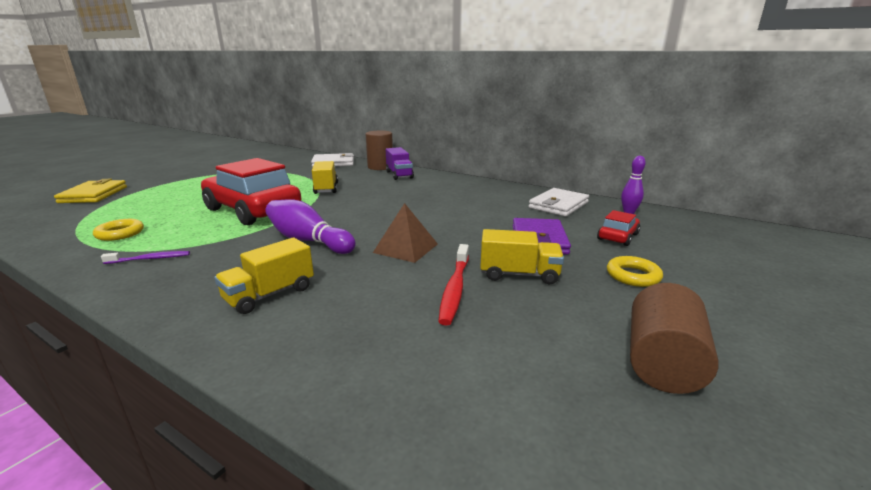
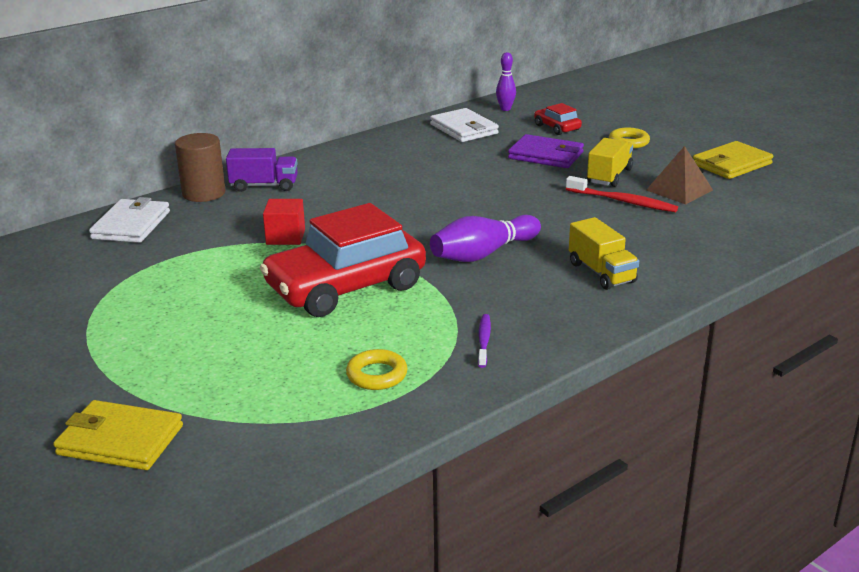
camera: 70 degrees left, 5 degrees up
(326, 188) = (285, 237): yellow truck -> red cube
(406, 248) = (532, 210): brown pyramid -> brown pyramid (679, 190)
(662, 362) = (731, 164): brown cylinder -> yellow wallet

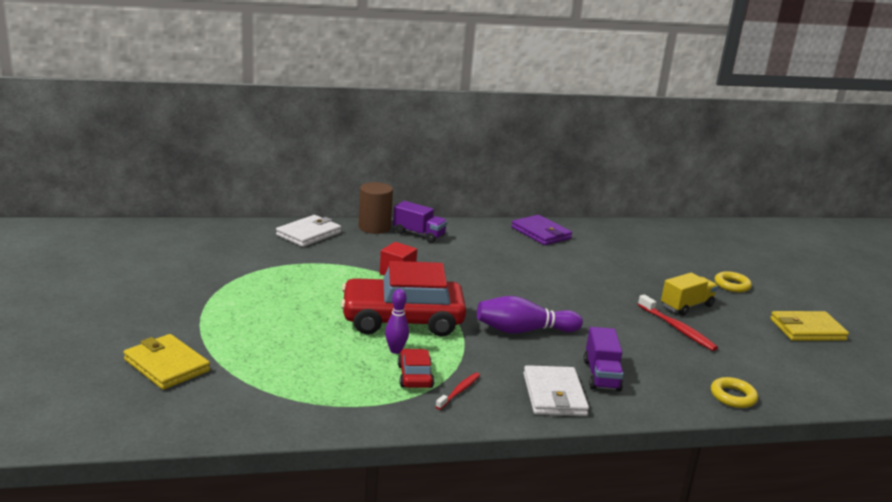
camera: 25 degrees right, 5 degrees down
(377, 375) = (361, 386): yellow ring -> yellow ring (733, 396)
(464, 129) = (605, 237): white wallet -> white wallet (554, 395)
(484, 341) = (459, 391): purple toothbrush -> red toothbrush
(505, 109) = (654, 231): purple bowling pin -> purple bowling pin (395, 350)
(546, 155) = (650, 275): purple wallet -> purple wallet (541, 233)
(557, 127) = (682, 257): red car -> red car (415, 376)
(601, 273) = (601, 375): yellow truck -> purple truck
(679, 190) = (736, 335): brown pyramid -> none

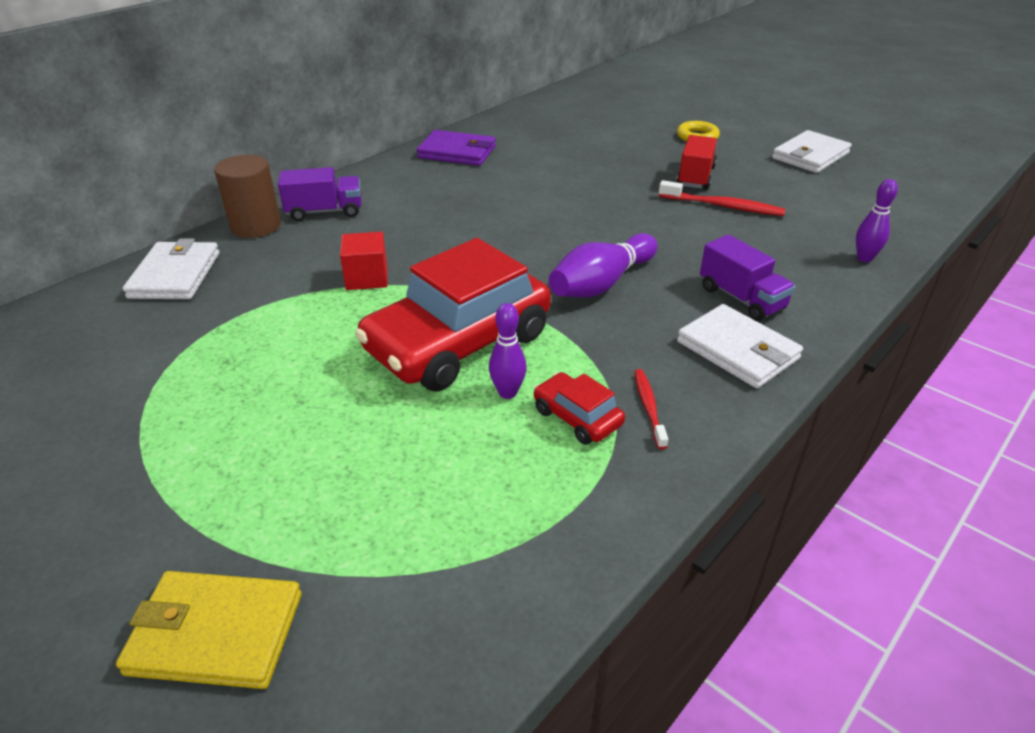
camera: 35 degrees left, 15 degrees up
(686, 306) = (695, 177): yellow truck -> red truck
(733, 396) = (864, 258): yellow ring -> purple bowling pin
(807, 329) = (810, 156): yellow wallet -> white wallet

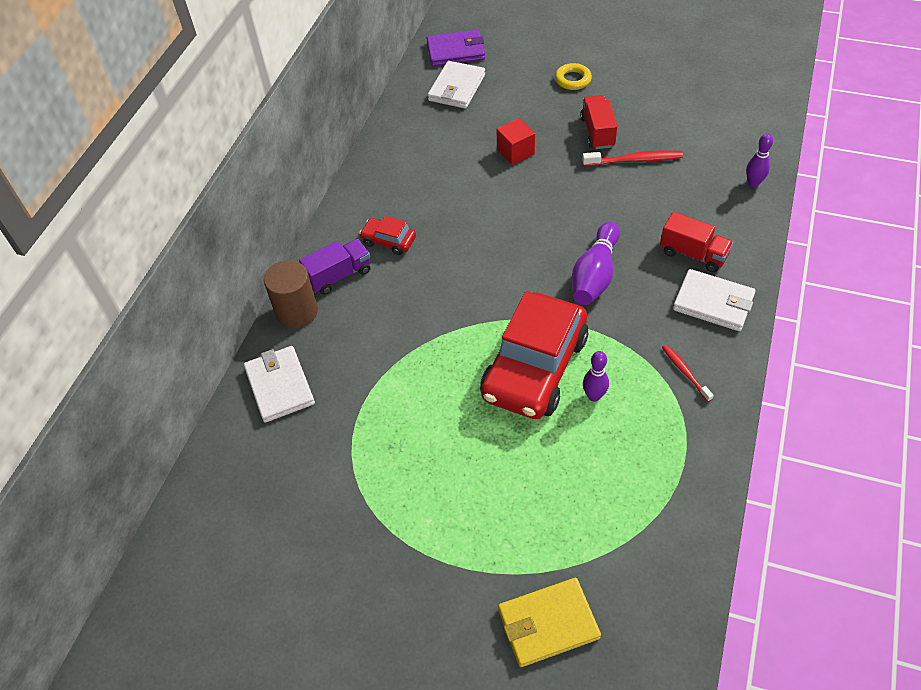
camera: 20 degrees left, 15 degrees up
(367, 278) = (427, 333): red cube -> red cube (515, 152)
(457, 152) = (393, 166): purple wallet -> purple wallet (456, 51)
(577, 417) = (648, 397): red car -> red car (389, 241)
(741, 298) = (693, 254): purple truck -> red truck
(810, 156) = (668, 76): white wallet -> white wallet (456, 88)

